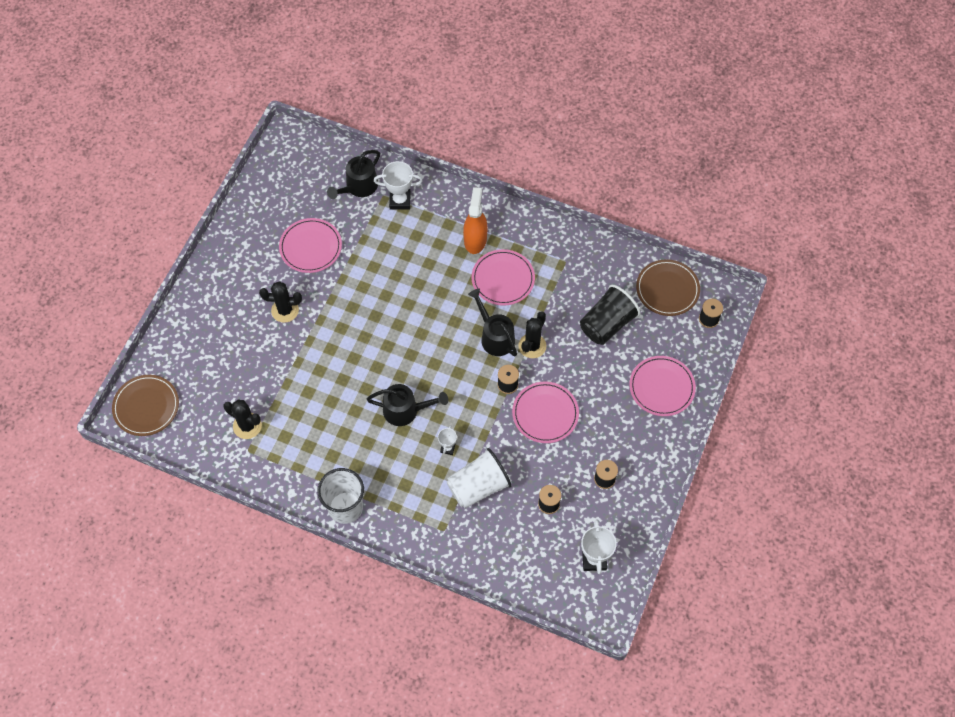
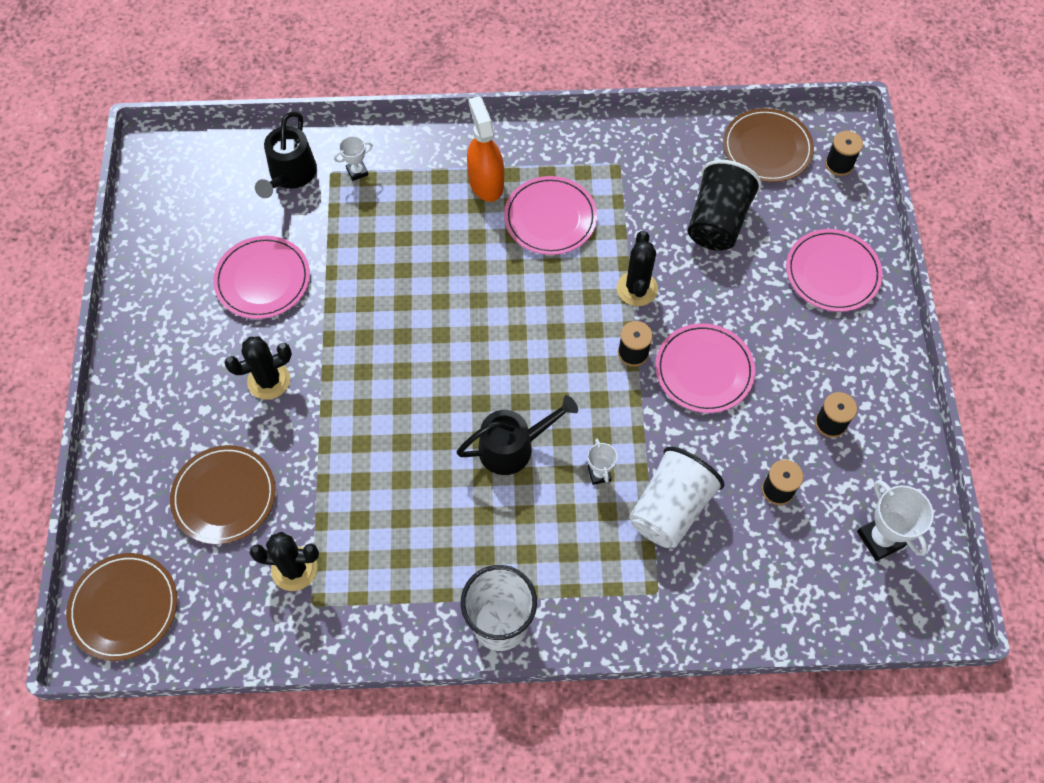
camera: 25 degrees left, 0 degrees up
(228, 367) = (224, 496): none -> brown plate
(400, 201) = (357, 171): white trophy -> white trophy, size x0.57
(494, 336) = (580, 296): black watering can -> none

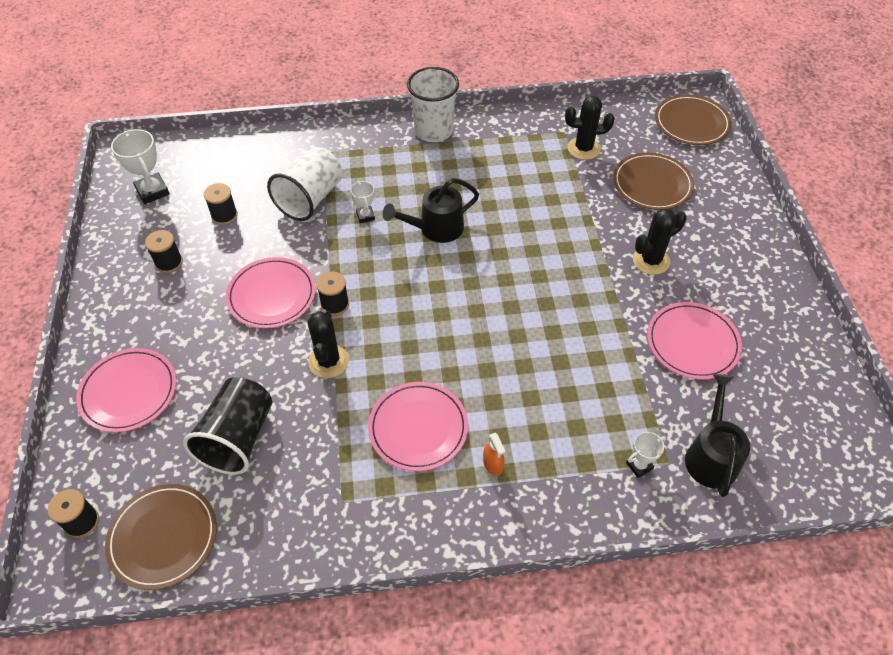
camera: 175 degrees right, 10 degrees down
(486, 182) = (493, 464): orange spray bottle -> orange spray bottle, size x0.48

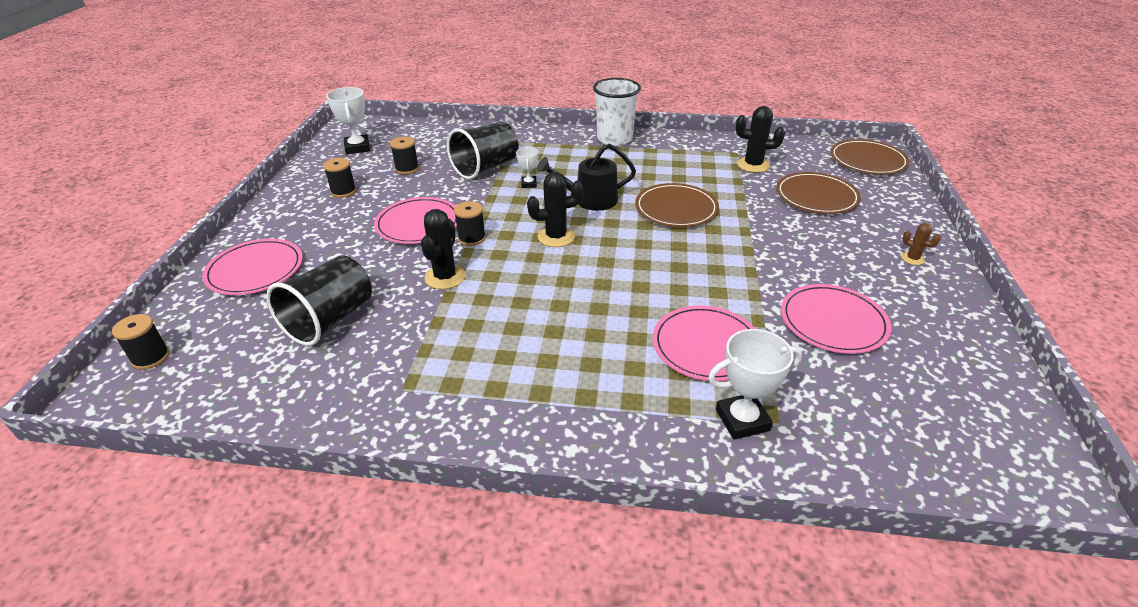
camera: 15 degrees right, 15 degrees down
(163, 537) = (214, 384): brown plate -> brown plate (676, 208)
(310, 198) = (486, 167): white cup -> black cup
(418, 428) = (508, 342): pink plate -> pink plate (706, 346)
(493, 464) = (574, 387): orange spray bottle -> none
(639, 466) = (742, 420): white trophy -> white trophy, size x1.74
(651, 260) = (801, 250): black cactus -> black cactus (556, 237)
(711, 455) = (834, 426): black watering can -> none
(748, 252) = (912, 259): none -> brown cactus

